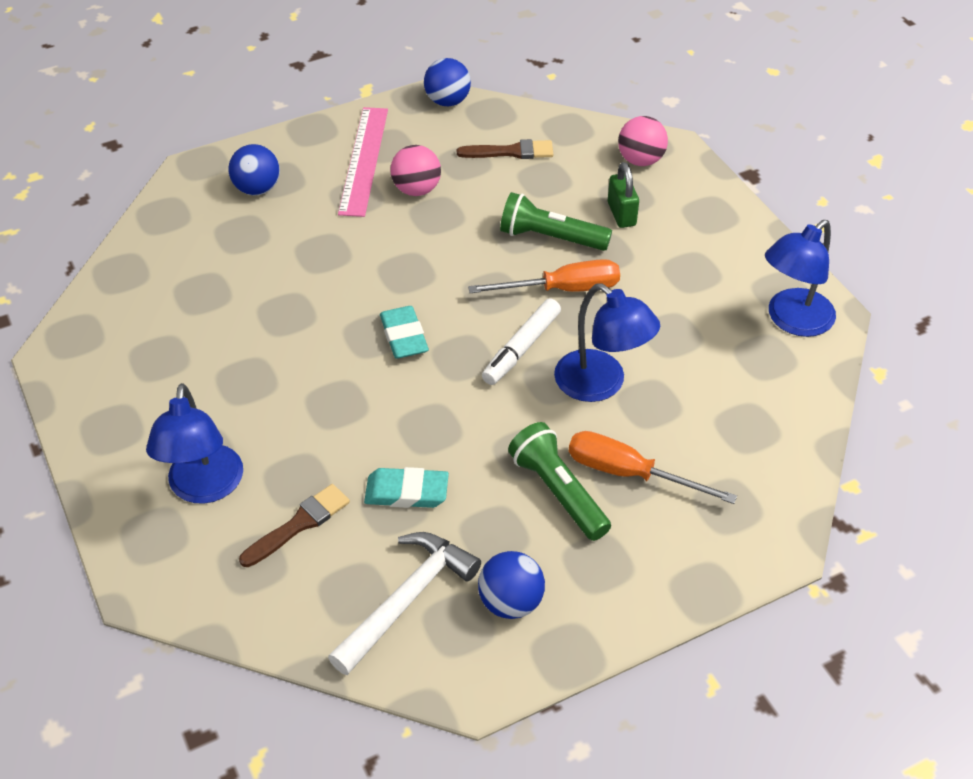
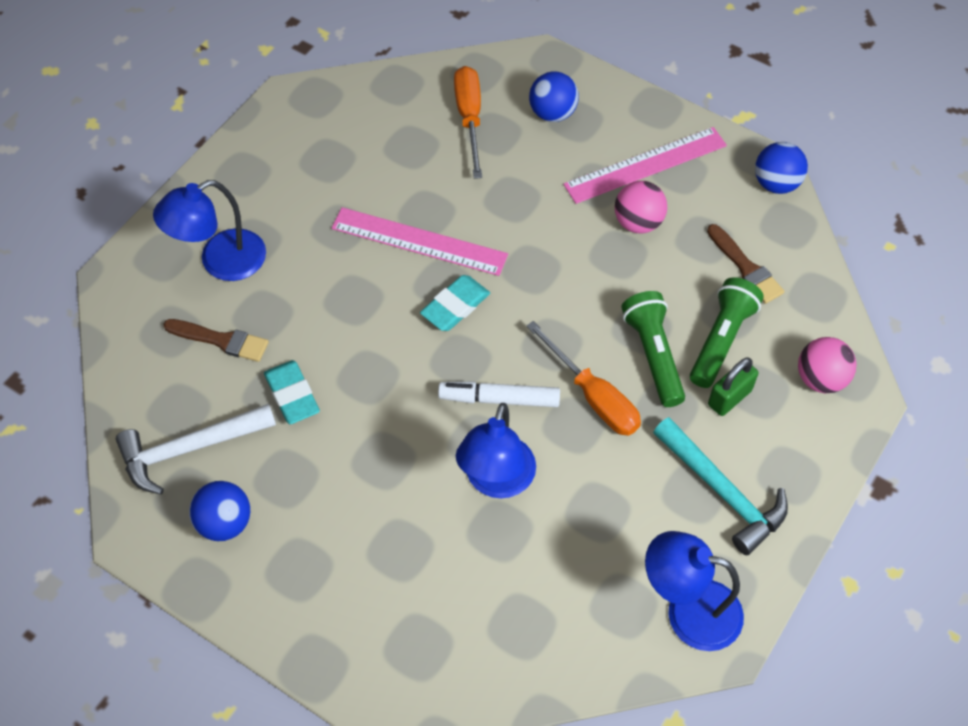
camera: 60 degrees right, 10 degrees up
(313, 331) = (419, 241): none -> pink ruler
(406, 599) = (190, 449): white hammer -> white hammer turned 150 degrees clockwise
(558, 492) = (355, 504): green flashlight -> green flashlight (721, 340)
(629, 473) = (407, 550): orange screwdriver -> orange screwdriver (469, 119)
(701, 255) = (722, 492): none -> turquoise hammer

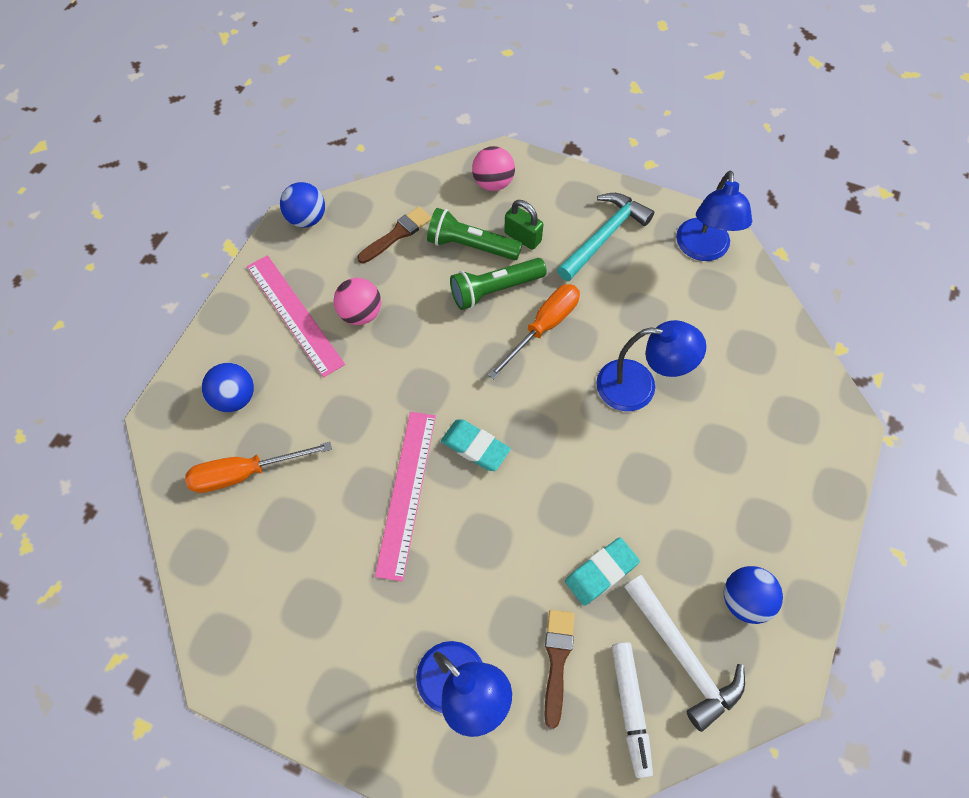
camera: 100 degrees left, 5 degrees up
(500, 399) = (562, 395): white marker -> white marker (630, 707)

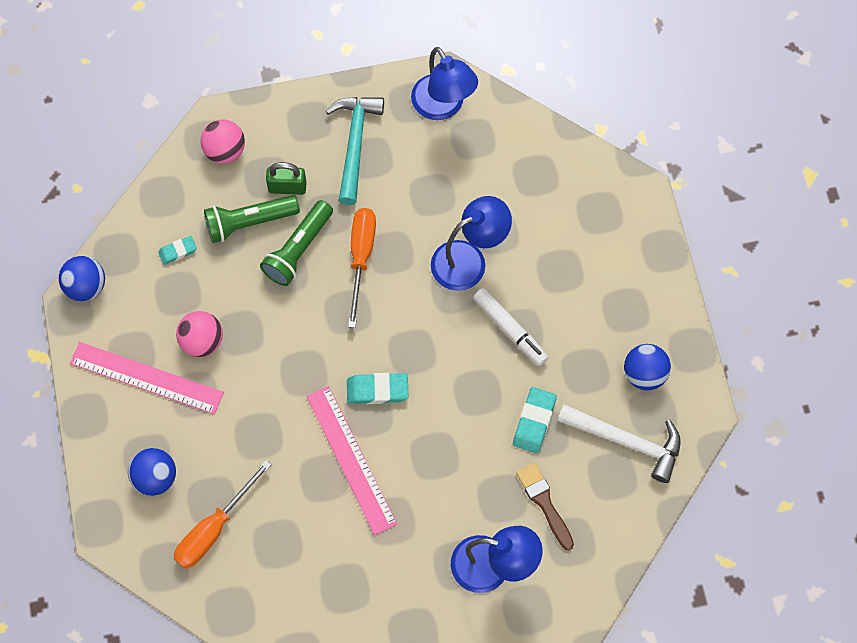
camera: 35 degrees left, 5 degrees up
(397, 234) = (178, 251): brown brush -> turquoise eraser
(630, 707) = (613, 499): white marker -> white marker (509, 329)

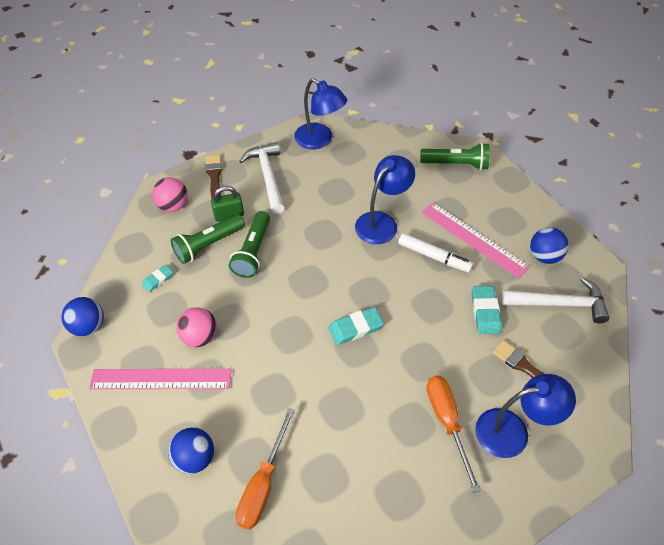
camera: 20 degrees left, 15 degrees down
(288, 122) = (214, 176): none -> brown brush
(351, 459) = (357, 386): pink ruler -> pink ruler (473, 239)
(355, 144) = (267, 177): turquoise hammer -> white hammer
(361, 258) = (303, 243): orange screwdriver -> orange screwdriver (447, 422)
(604, 204) = (456, 164): none -> green flashlight

